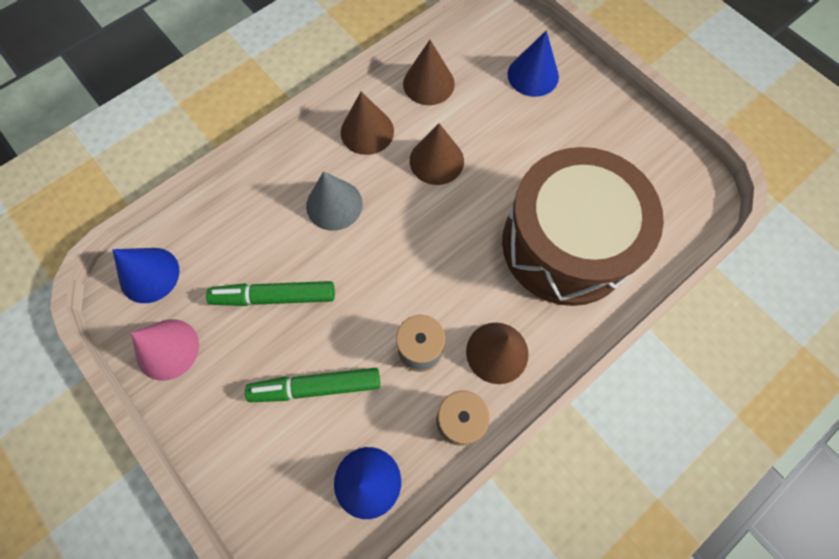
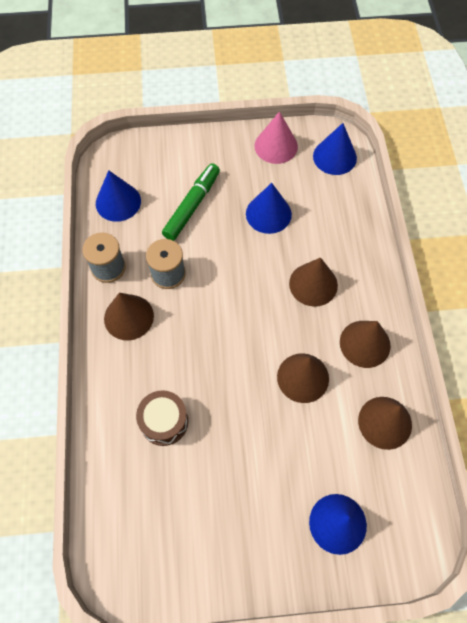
camera: 125 degrees right, 5 degrees down
(274, 296) = (268, 214): green marker -> blue cone
(334, 204) = (313, 284): grey cone -> brown cone
(566, 244) = (164, 421): brown drum -> brown drum, size x0.41

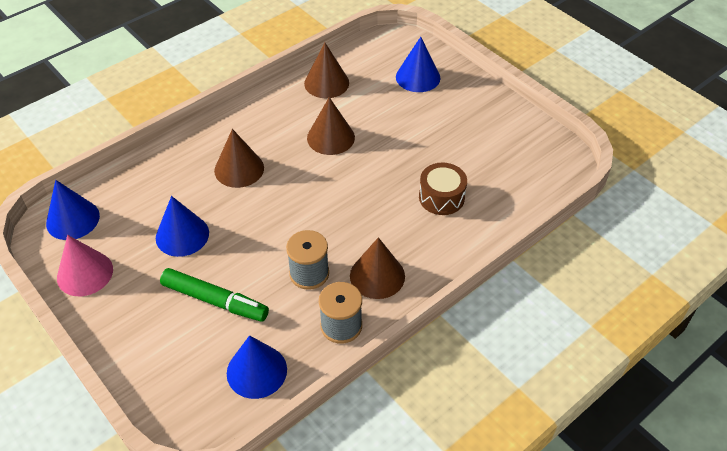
camera: 125 degrees left, 15 degrees down
(192, 206) = (215, 301): green marker -> green marker turned 150 degrees counterclockwise
(365, 343) = (271, 117): brown cone -> none

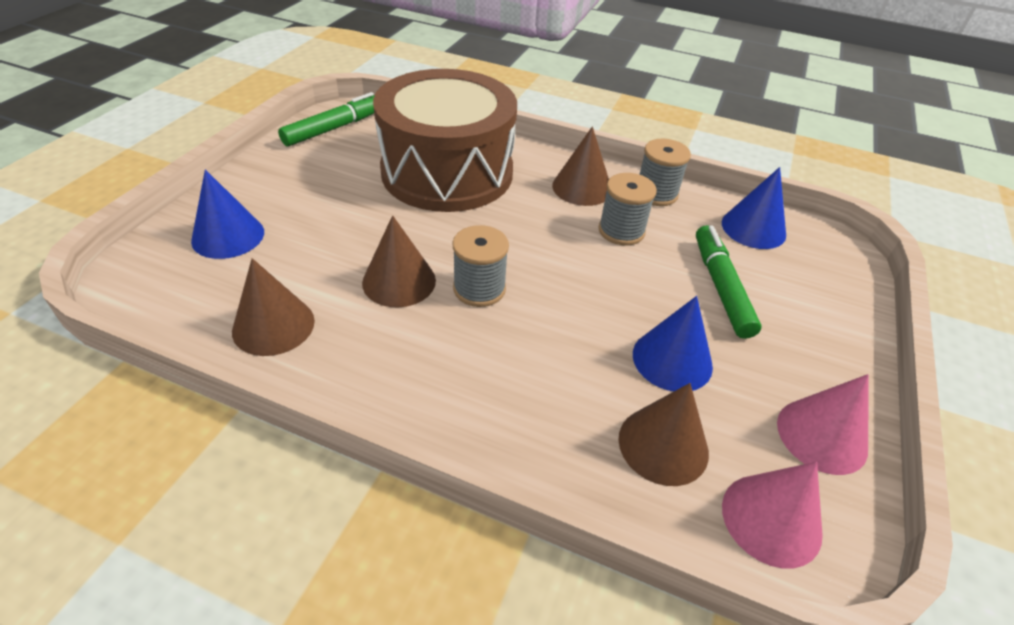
camera: 120 degrees left, 5 degrees down
(73, 219) = (771, 519): blue cone -> pink cone
(239, 169) = (518, 353): brown cone -> brown cone (663, 445)
(300, 170) = (479, 289): none -> grey spool
(441, 197) = (447, 172): brown drum -> brown drum, size x2.46
(538, 149) = (334, 128): none -> green marker

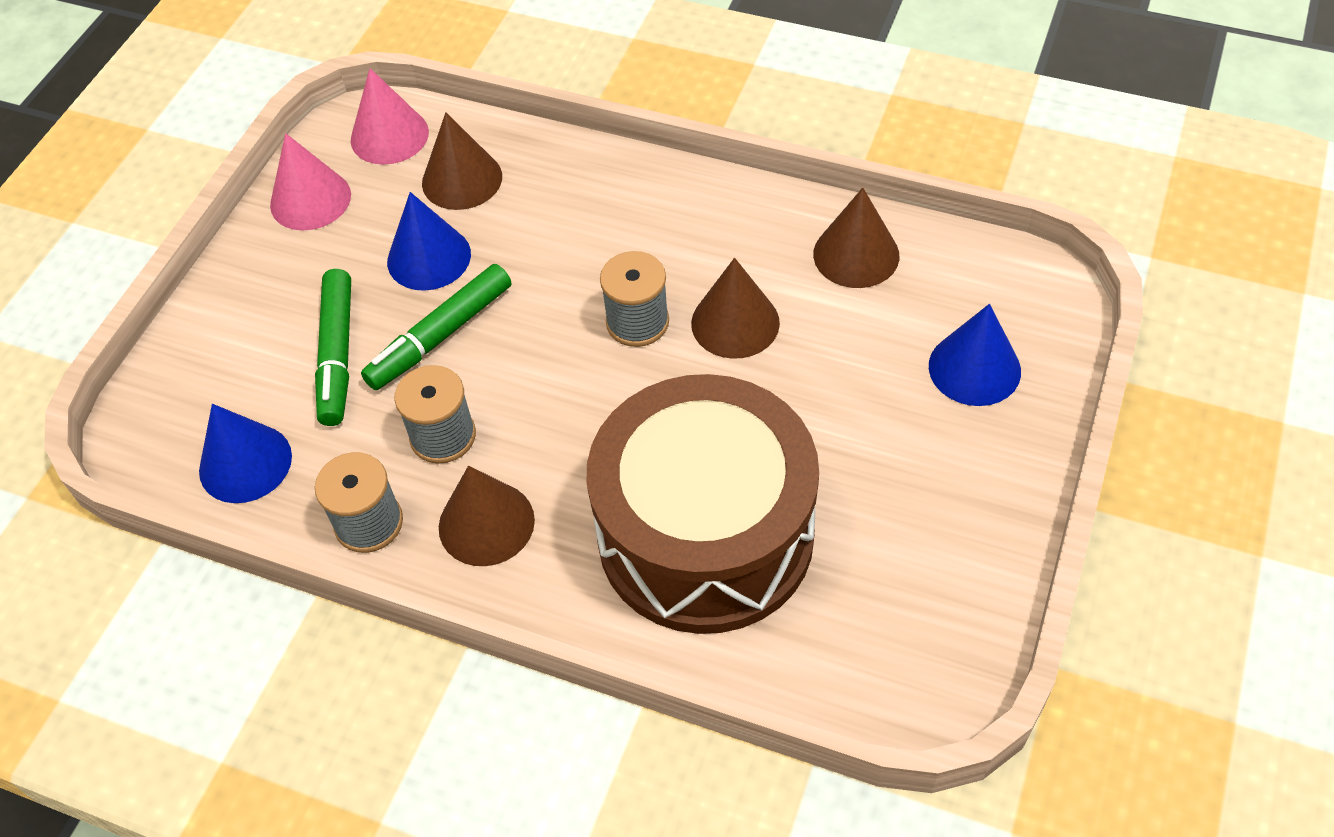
camera: 175 degrees left, 10 degrees up
(334, 128) = (931, 636): green marker -> green marker (440, 336)

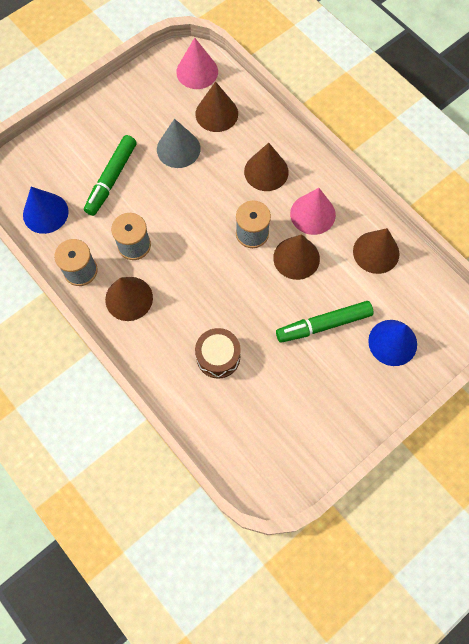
camera: 25 degrees right, 15 degrees up
(310, 200) = (143, 89): pink cone -> pink cone (312, 214)
(429, 257) = (178, 149): blue cone -> grey cone
(440, 336) = (161, 193): green marker -> green marker (323, 324)
(600, 224) = (266, 171): none -> brown cone
(705, 535) = (218, 357): brown drum -> brown drum, size x0.41

